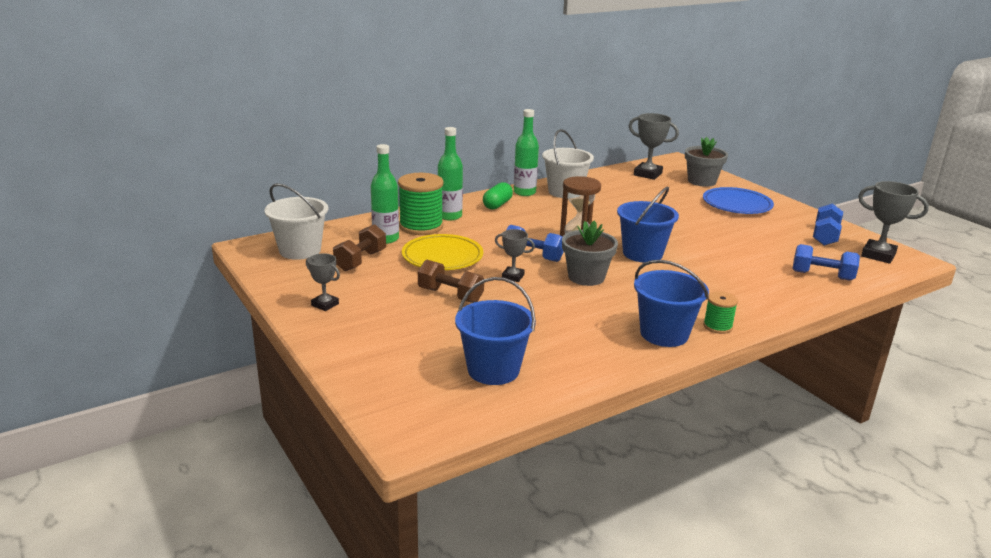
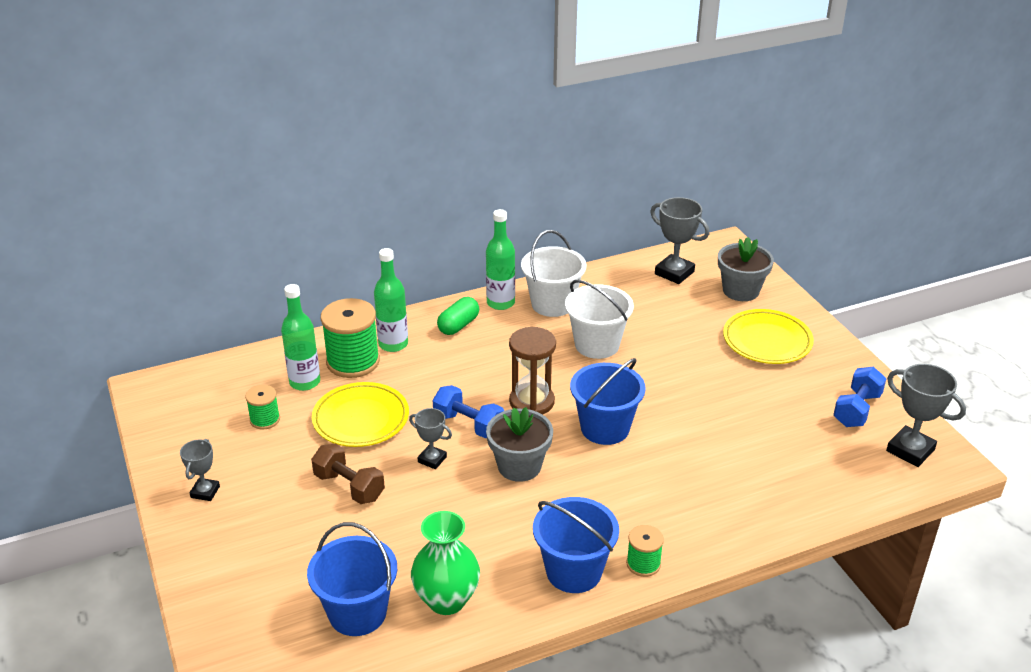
camera: 10 degrees right, 10 degrees up
(300, 250) = (201, 397): white bucket -> white bucket (597, 344)
(325, 304) = (205, 492): grey trophy -> grey trophy turned 60 degrees clockwise
(360, 261) = (265, 419): brown dumbbell -> green spool
(567, 357) = (446, 600): none -> green vase
(737, 205) = (767, 341): blue plate -> yellow plate
(822, 275) = (816, 483): blue dumbbell -> none

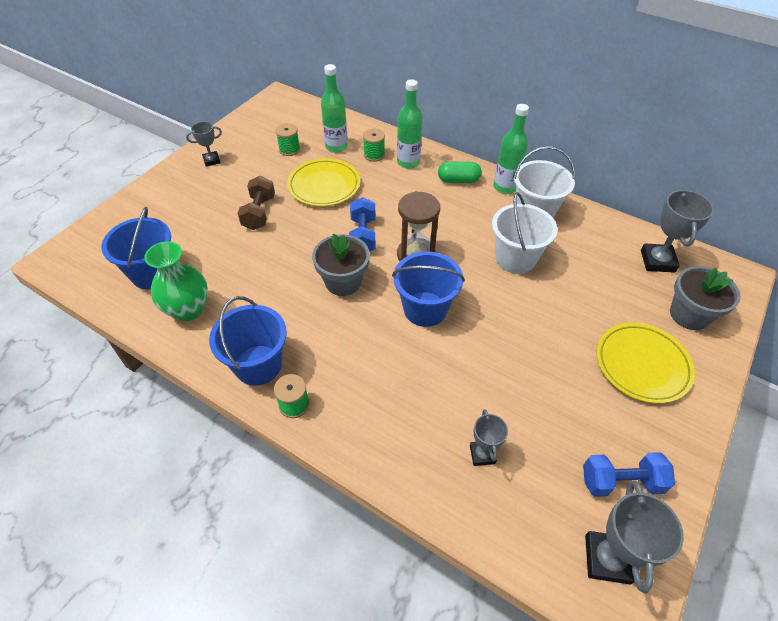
camera: 55 degrees right, 15 degrees up
(353, 361) = (374, 155): green spool -> green spool, size x0.53
(432, 459) = (314, 236): grey trophy -> grey trophy (482, 454)

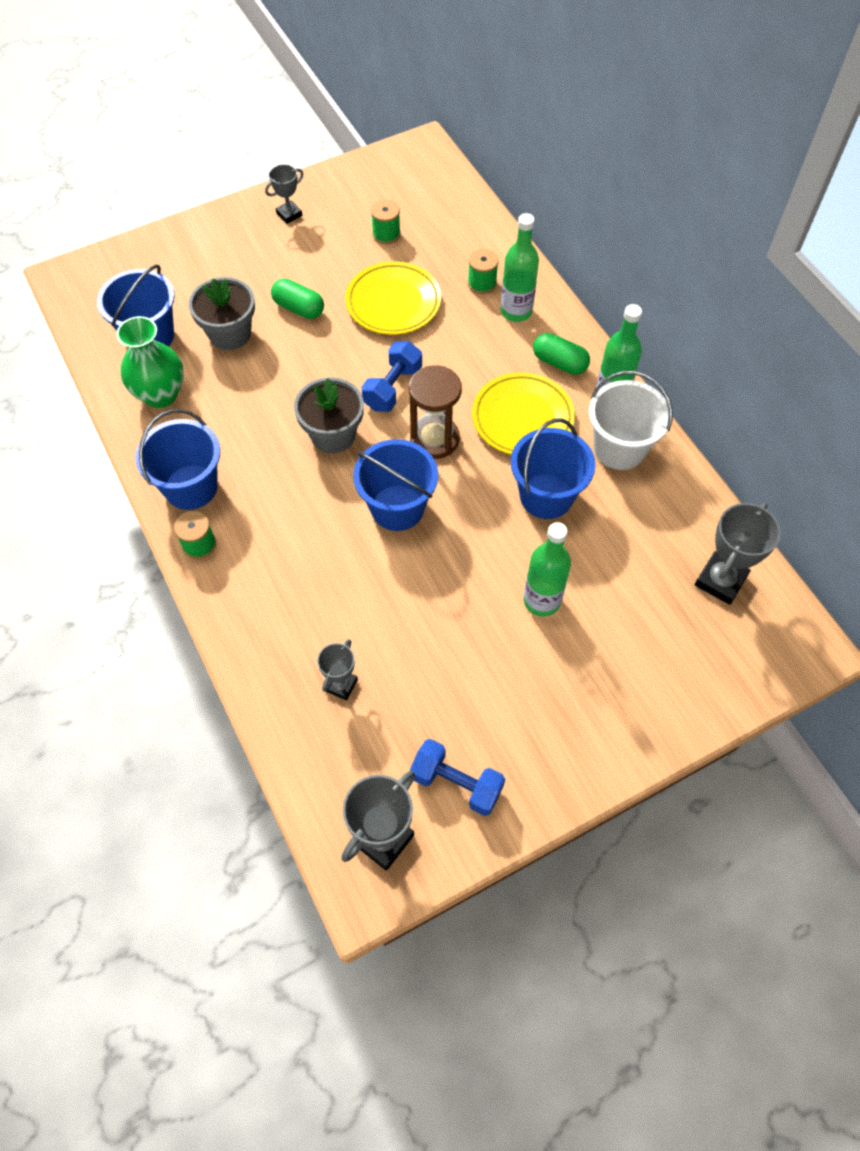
camera: 30 degrees right, 10 degrees up
(211, 160) = (289, 214): grey trophy -> grey trophy turned 45 degrees counterclockwise
(259, 213) = (299, 308): brown dumbbell -> green capsule
(336, 147) = (444, 252): green bottle -> green bottle (542, 600)
(515, 258) = (546, 496): white bucket -> blue bucket
(642, 365) = (585, 686): yellow plate -> yellow plate (522, 418)
(689, 315) = (697, 661): grey flower pot -> grey flower pot (230, 334)

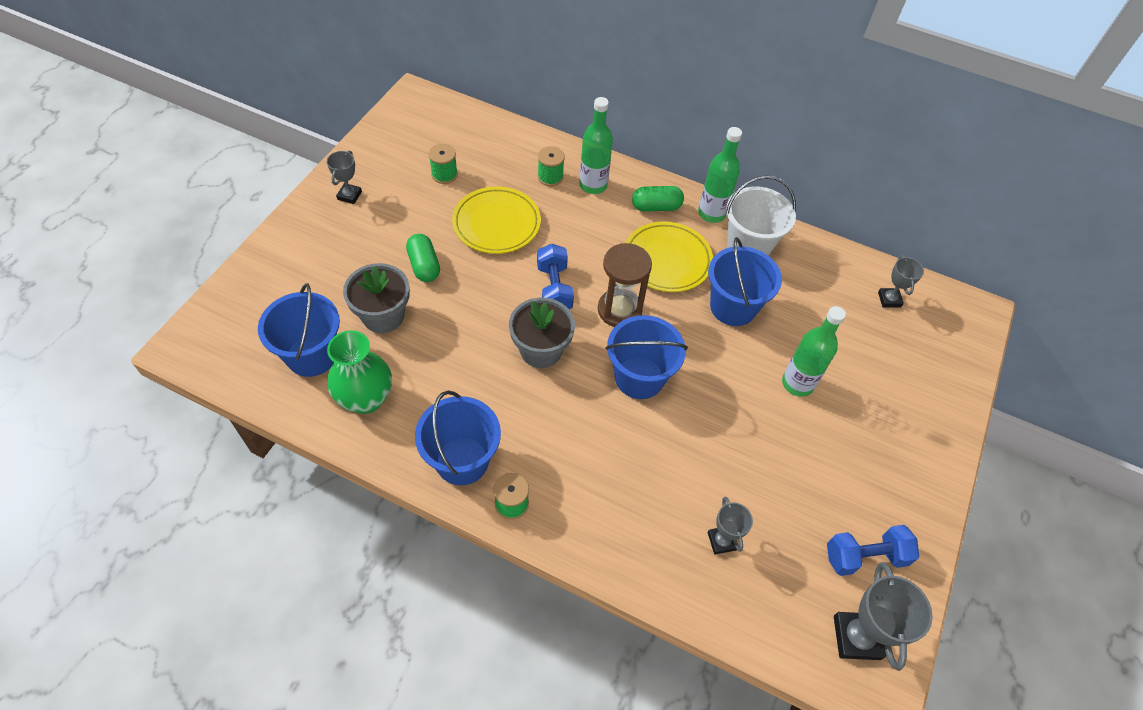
camera: 40 degrees left, 5 degrees down
(299, 308) = (424, 266): green capsule -> green capsule turned 75 degrees clockwise
(720, 580) = (889, 299): grey trophy -> grey trophy, size x0.60

